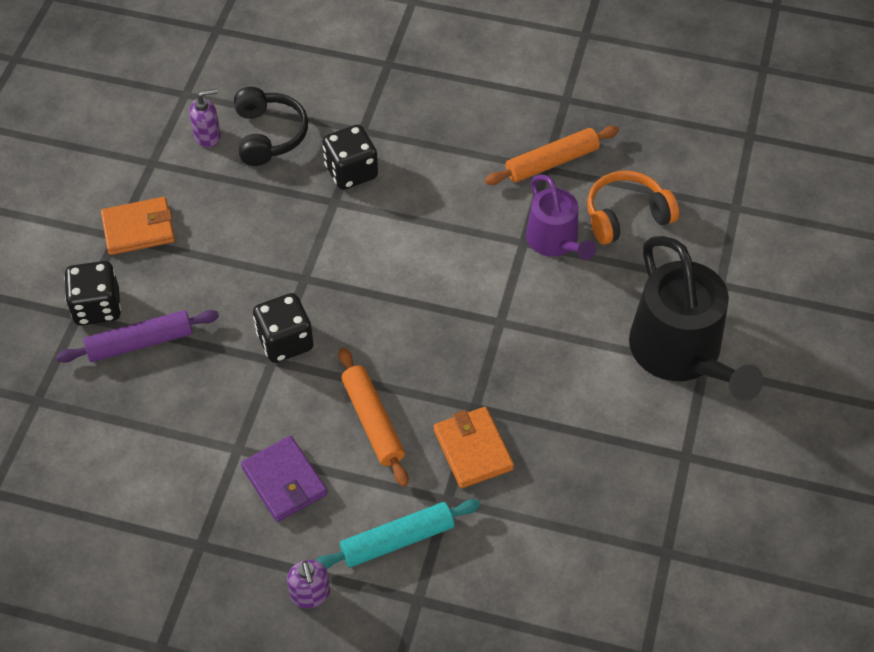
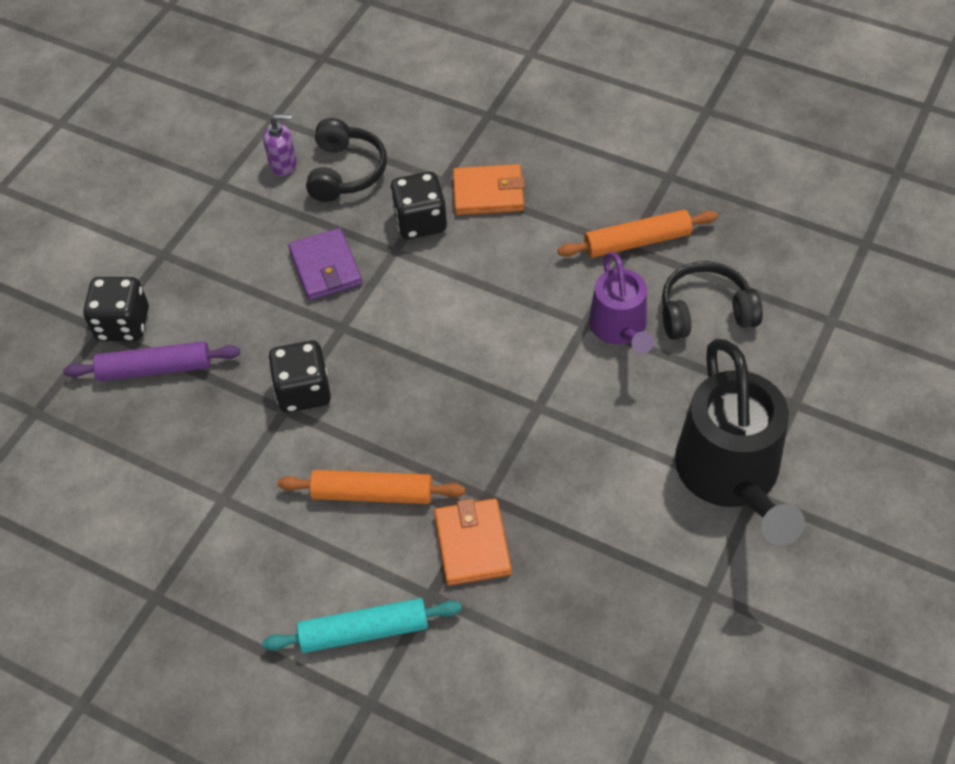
camera: 15 degrees right, 0 degrees up
(138, 229) = (187, 250): orange wallet -> orange wallet (488, 193)
(284, 481) = (262, 543): purple wallet -> purple wallet (326, 267)
(310, 594) = (254, 675): purple soap dispenser -> none
(373, 421) = (372, 494): orange rolling pin -> orange rolling pin turned 75 degrees counterclockwise
(626, 216) = (705, 312): orange headphones -> black headphones

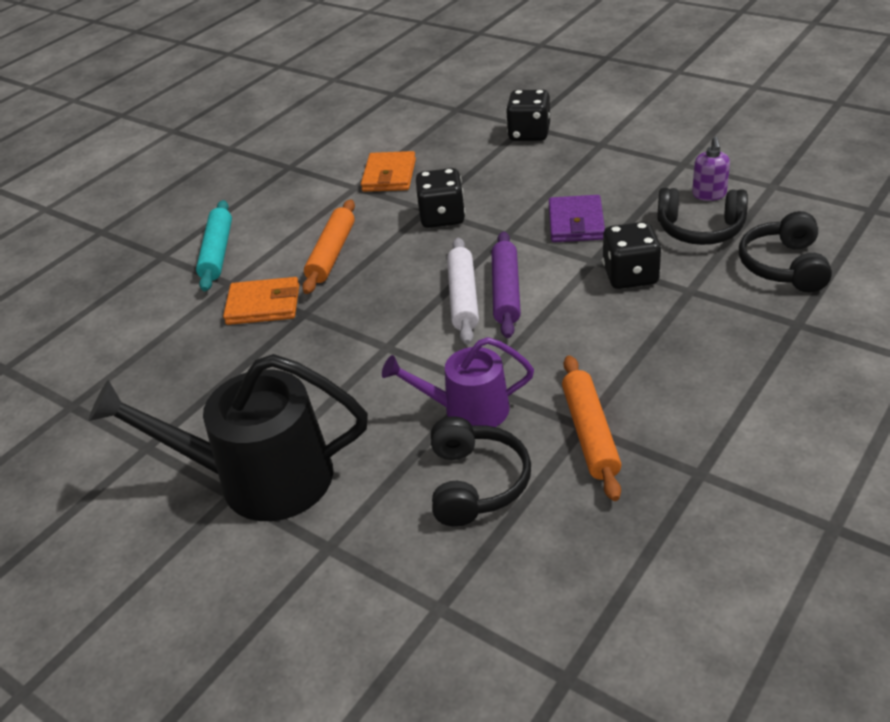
camera: 100 degrees right, 15 degrees down
(155, 369) = (483, 150): purple rolling pin -> purple rolling pin (506, 292)
(326, 267) = (576, 223): purple wallet -> purple wallet turned 75 degrees counterclockwise
(407, 118) = (784, 266): none -> black headphones
(456, 351) = (463, 298): none -> white rolling pin
(488, 193) = (670, 321): orange wallet -> orange wallet (389, 175)

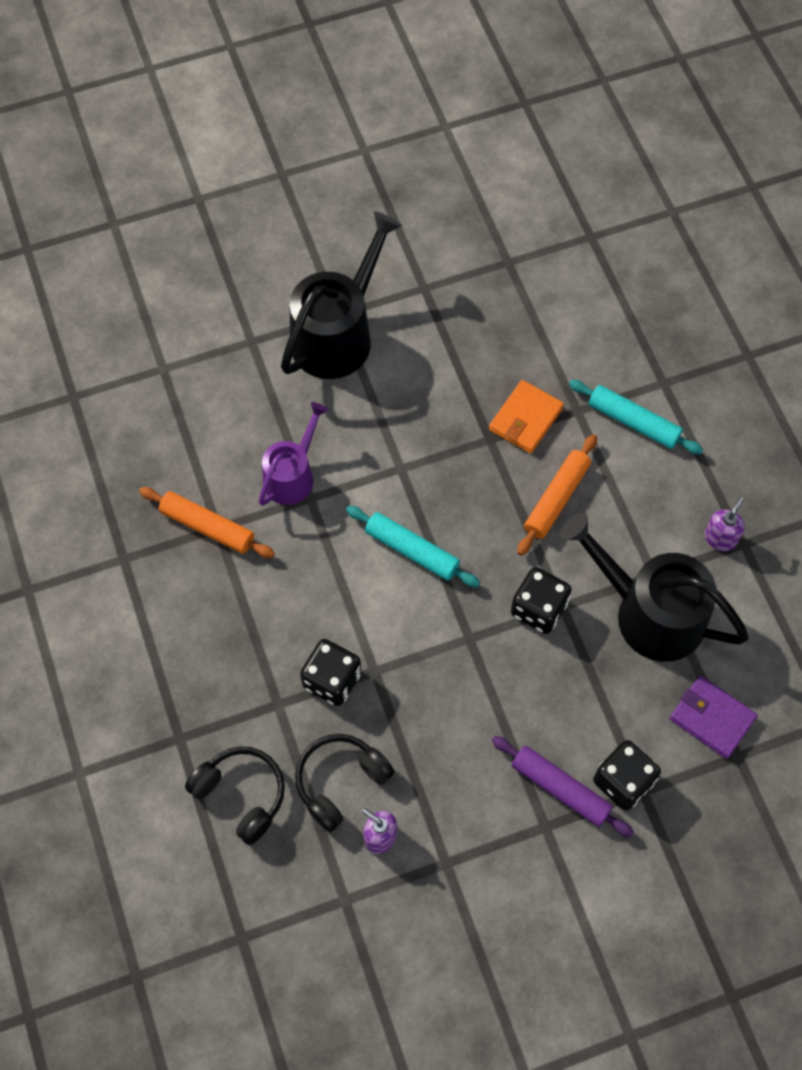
camera: 120 degrees right, 25 degrees up
(294, 176) = (720, 538): none -> purple soap dispenser
(332, 254) = (556, 499): orange rolling pin -> orange rolling pin turned 75 degrees clockwise
(389, 175) = (650, 613): orange wallet -> black watering can
(463, 298) = (412, 550): white rolling pin -> turquoise rolling pin
(476, 483) = (228, 439): black headphones -> none
(506, 292) = (392, 583): purple rolling pin -> purple rolling pin (560, 789)
(576, 223) = (436, 700): purple wallet -> purple wallet (712, 718)

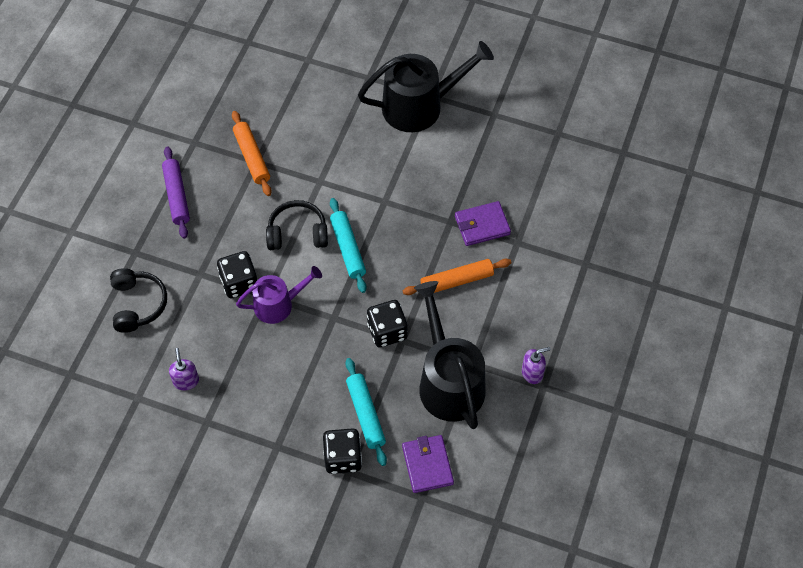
camera: 40 degrees right, 5 degrees down
(292, 475) = (322, 163): purple watering can -> purple watering can (278, 304)
(340, 782) = (193, 337): black headphones -> black headphones (297, 233)
(526, 419) = (482, 225): orange wallet -> purple wallet
(560, 789) = (304, 433): purple rolling pin -> purple rolling pin (176, 196)
(633, 422) = (545, 272): turquoise rolling pin -> turquoise rolling pin (366, 414)

